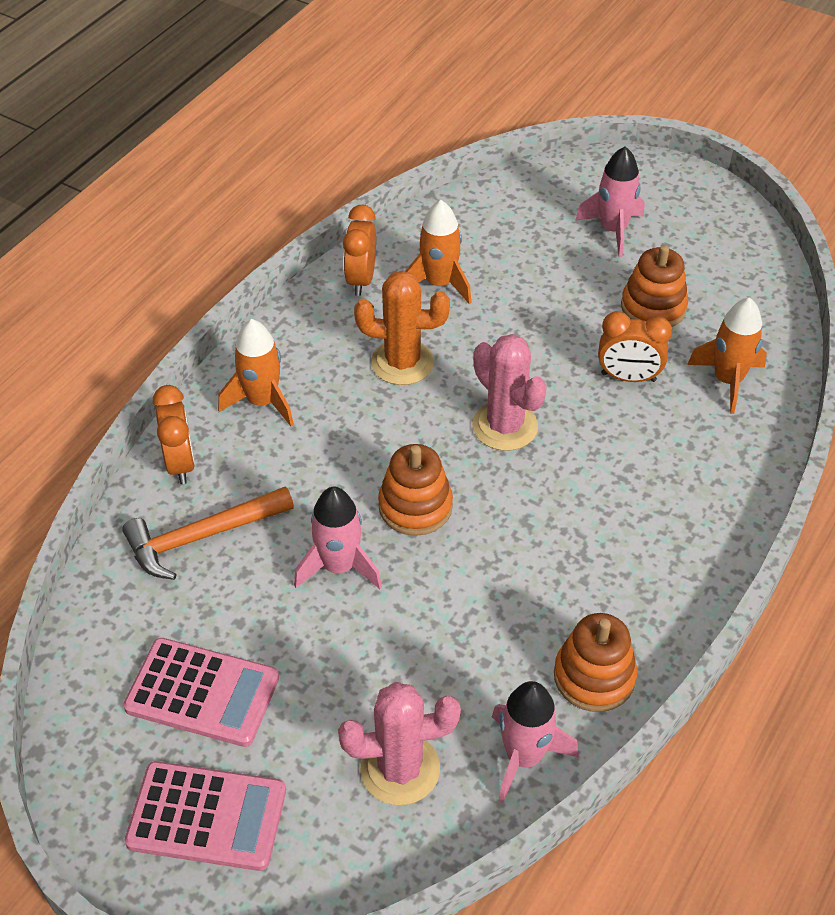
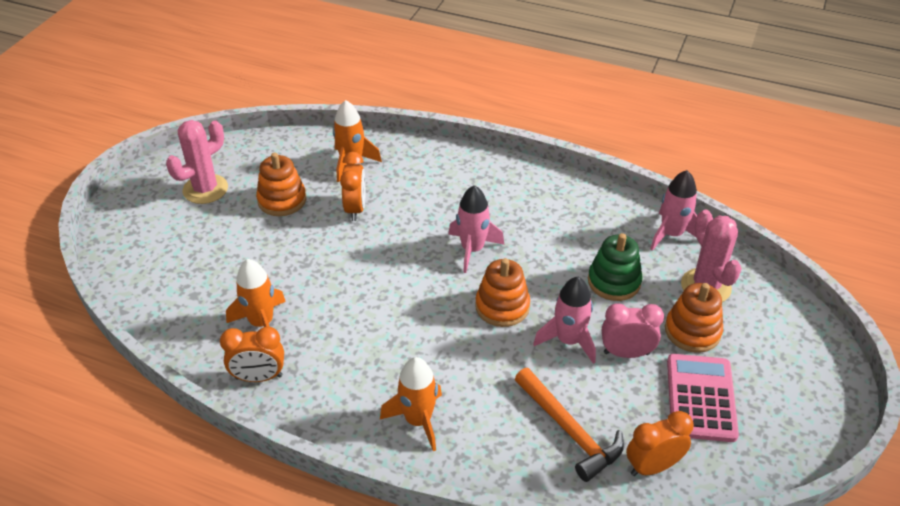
camera: 100 degrees left, 5 degrees down
(181, 463) = (499, 464): orange clock -> orange clock (652, 466)
(207, 816) = (784, 375): pink calculator -> none
(301, 627) = (626, 353): none -> pink clock
(402, 362) = (358, 334): orange cactus -> none
(435, 647) = (614, 281): none -> green stacking toy
(505, 426) = (415, 267): pink cactus -> pink cactus (205, 189)
(594, 676) = (605, 210): orange stacking toy -> orange stacking toy (692, 331)
(612, 230) = (193, 225): pink rocket -> pink rocket (472, 249)

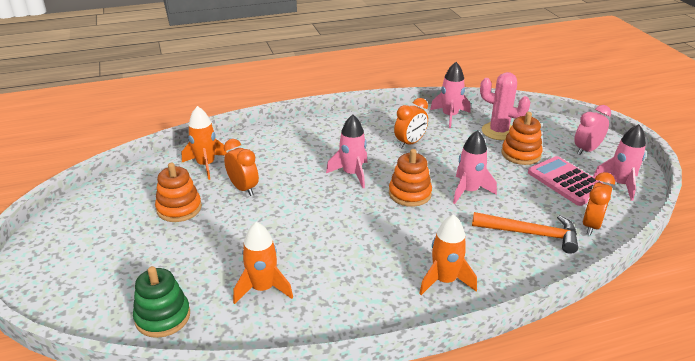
camera: 40 degrees left, 10 degrees down
(205, 189) = (103, 231): pink cactus -> none
(259, 377) = (305, 322): orange clock -> orange clock (410, 143)
(614, 281) = (452, 151): green stacking toy -> green stacking toy (163, 317)
(626, 353) = (505, 181): pink clock -> pink clock (586, 150)
(766, 442) = (620, 184): none -> pink rocket

